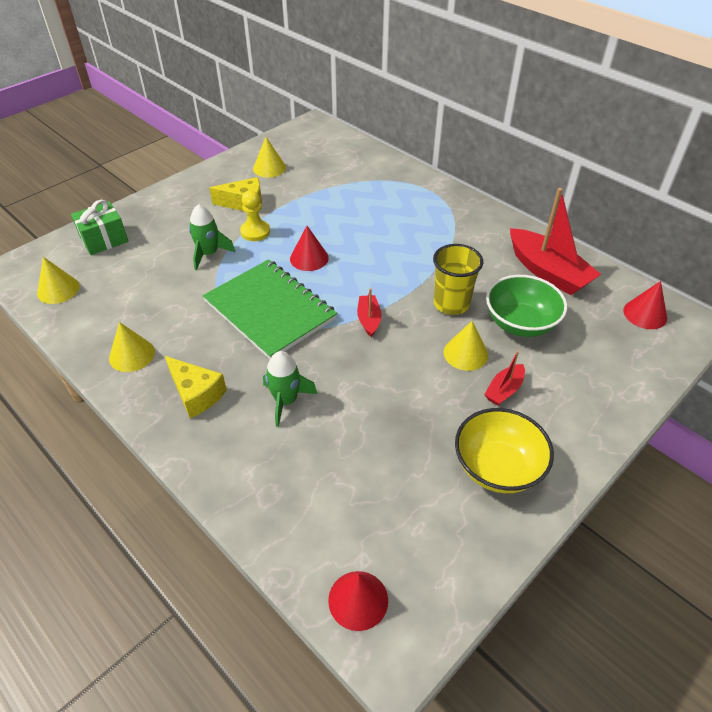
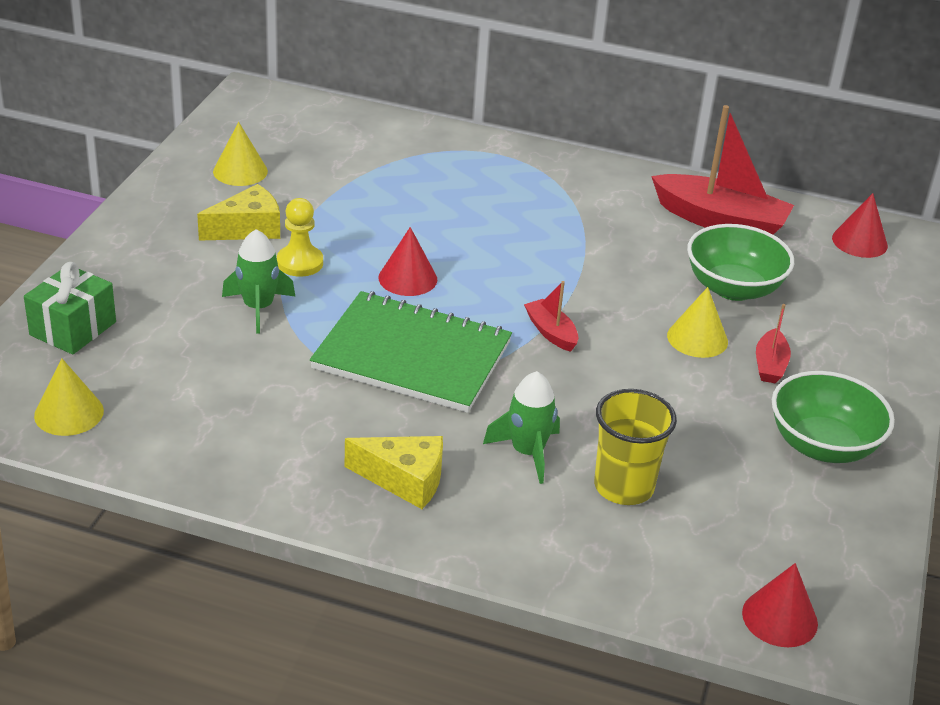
camera: 30 degrees left, 10 degrees down
(132, 355) = (269, 462): yellow cone -> none
(451, 304) = (636, 287): yellow cup -> yellow cup (623, 487)
(497, 467) = (822, 445): yellow bowl -> green bowl

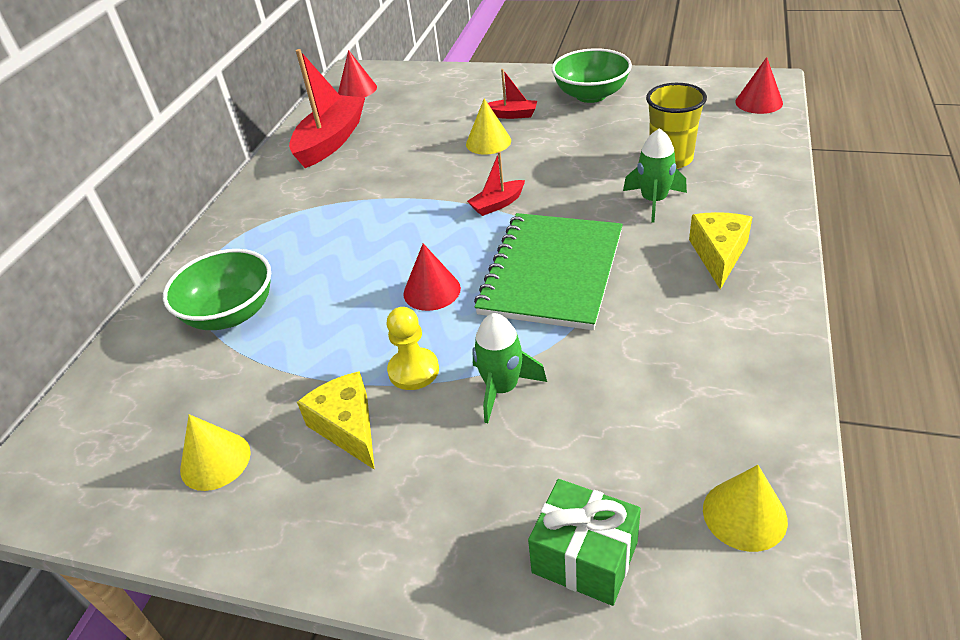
camera: 85 degrees left, 5 degrees up
(733, 288) = (421, 132): green bowl -> green bowl (231, 313)

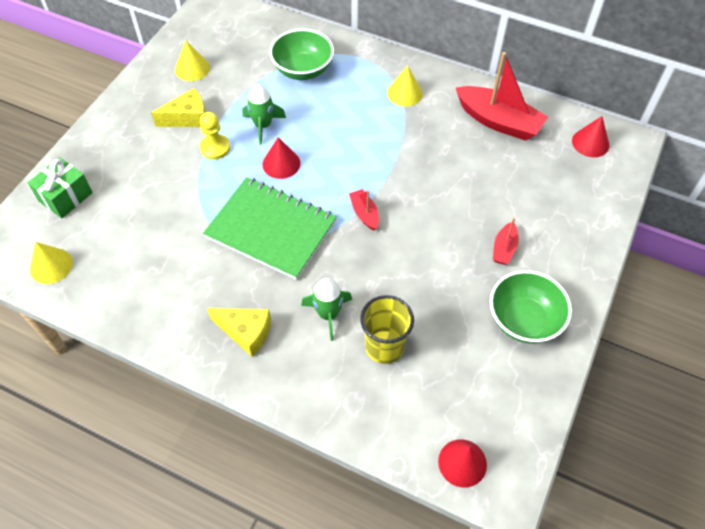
camera: 95 degrees right, 15 degrees up
(488, 142) = (460, 223): yellow cone -> yellow cone (405, 93)
(502, 388) = (182, 185): green rocket -> green rocket (263, 125)

